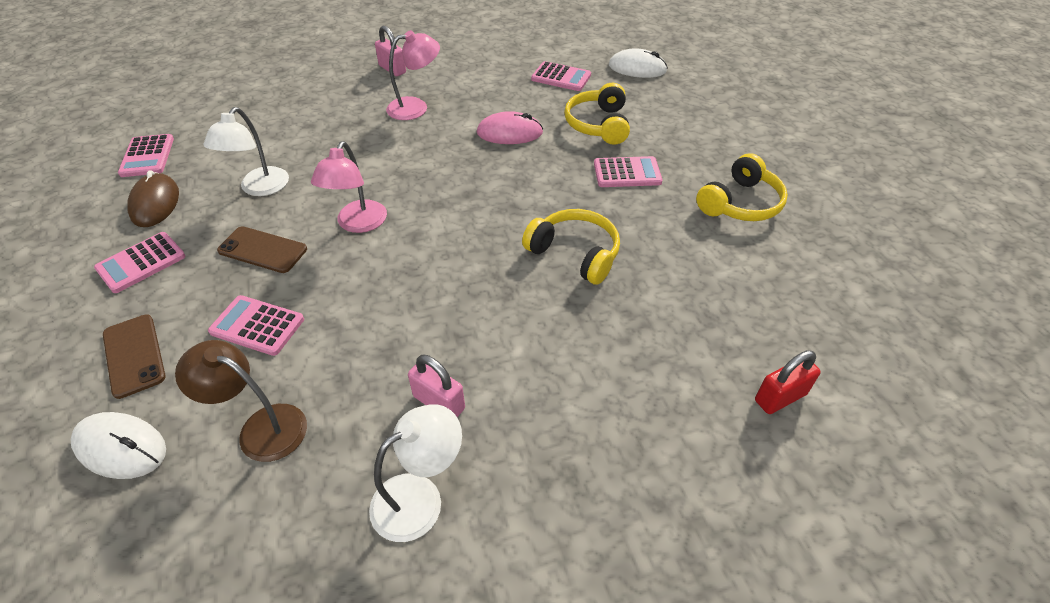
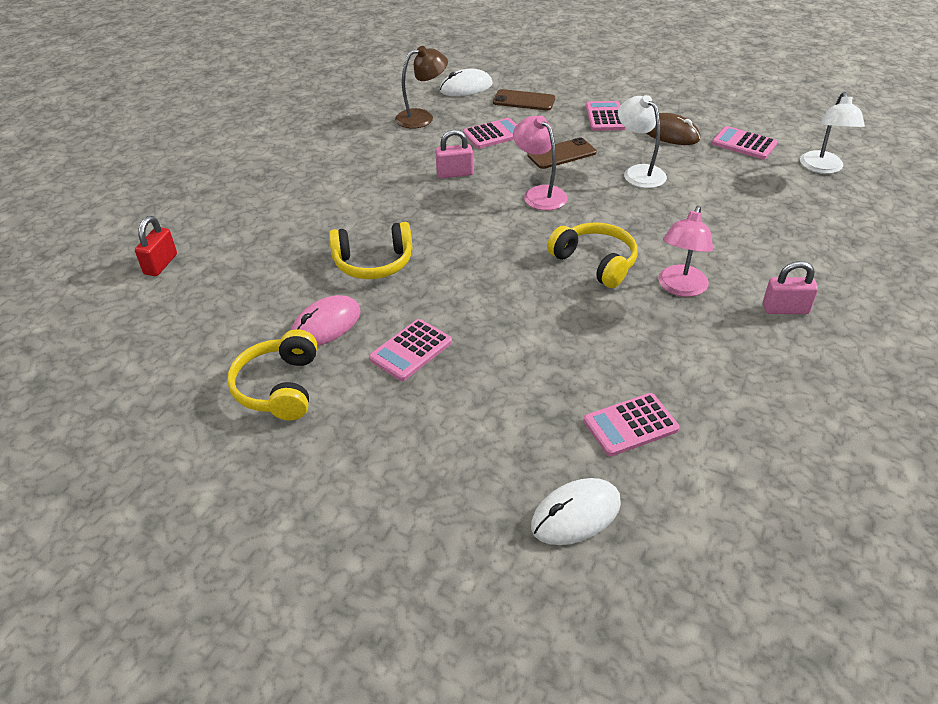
camera: 135 degrees right, 5 degrees down
(420, 497) = (319, 139): white lamp -> white lamp (822, 168)
(439, 402) = (355, 163): pink padlock -> pink padlock (455, 174)
(509, 133) = (563, 320): pink mouse -> pink mouse (326, 325)
(598, 125) = (502, 386): yellow headphones -> yellow headphones (595, 262)

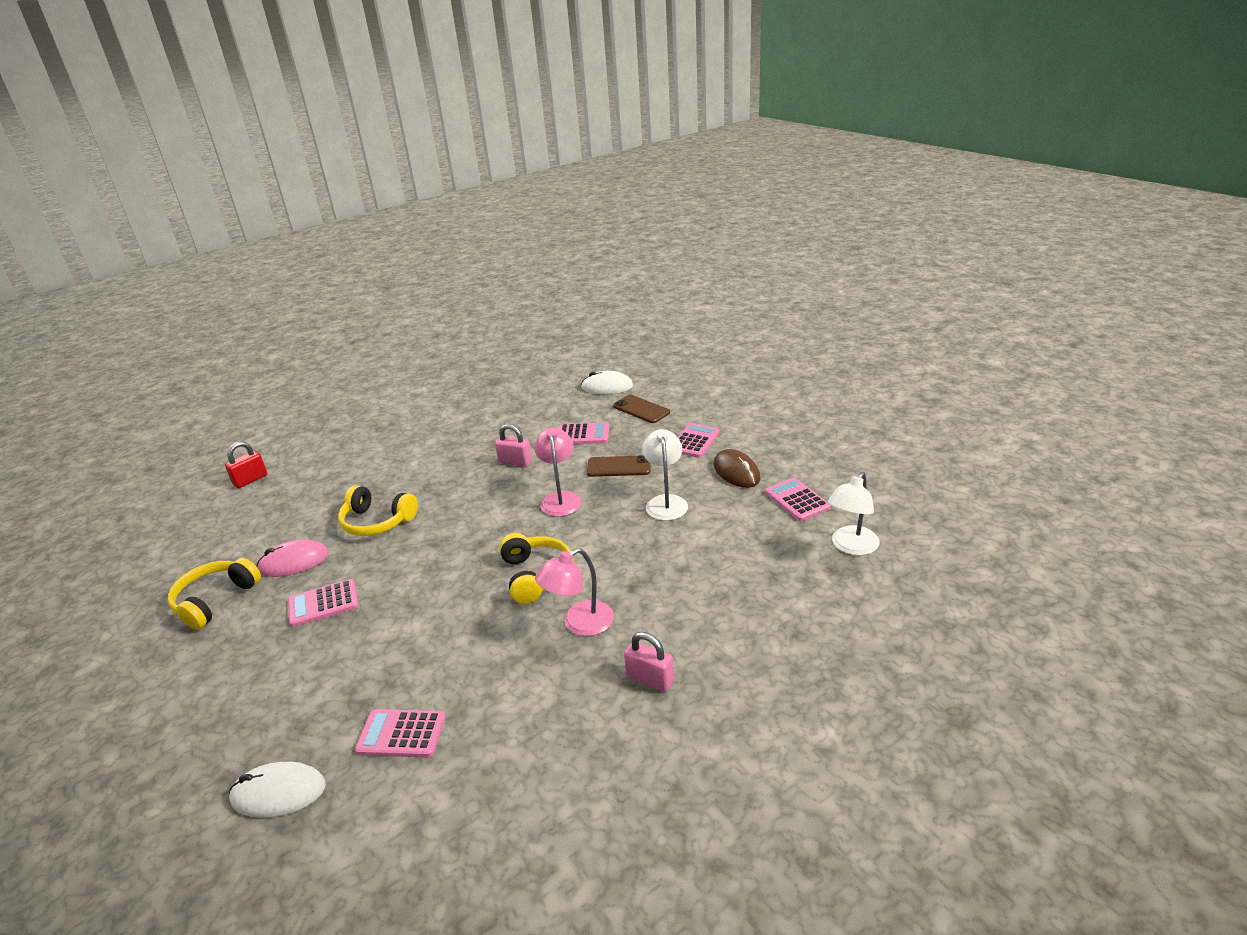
camera: 30 degrees right, 10 degrees down
(422, 117) = (544, 406): brown lamp -> none

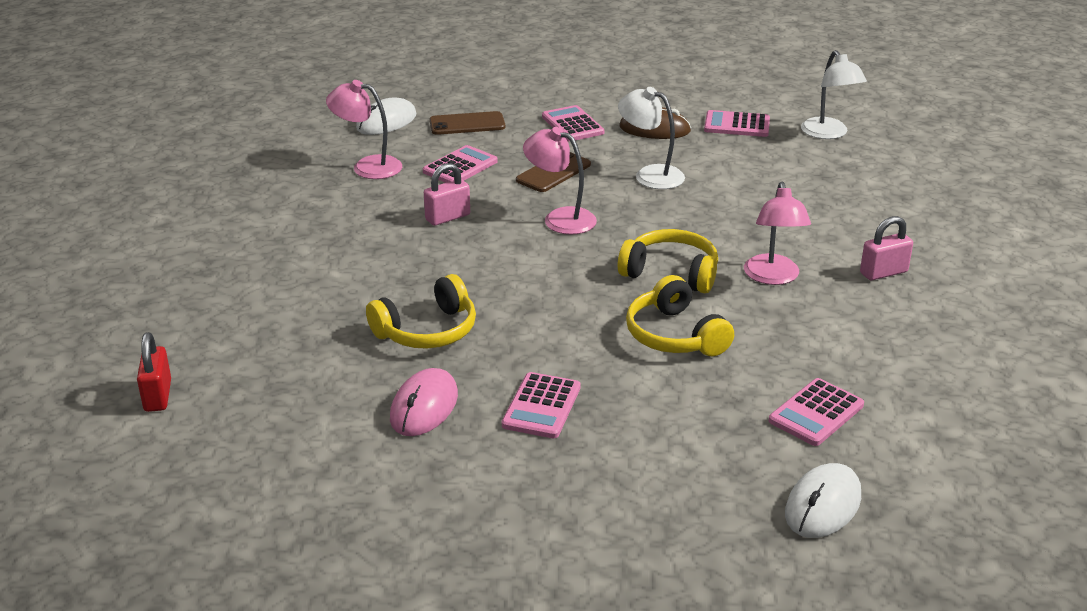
camera: 55 degrees left, 0 degrees up
(215, 600) = (421, 482): yellow headphones -> yellow headphones (674, 335)
(545, 409) = (367, 166): none -> pink lamp

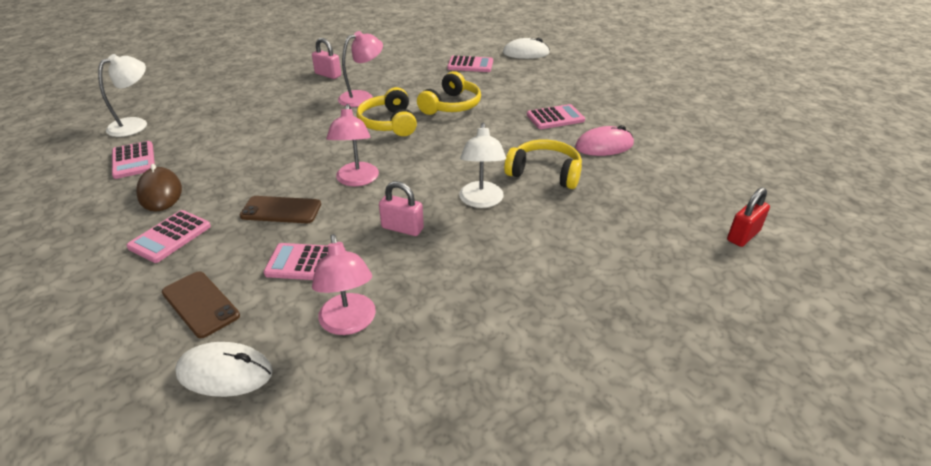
camera: 125 degrees left, 5 degrees up
(650, 175) = (254, 168): white lamp -> white lamp (481, 201)

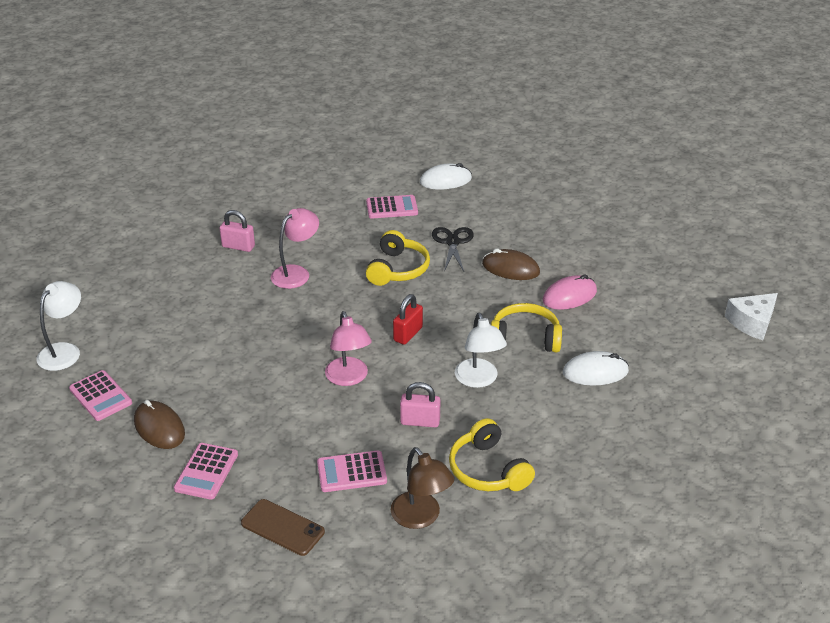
camera: 15 degrees left, 0 degrees up
(225, 372) = (344, 577): white mouse -> white mouse (595, 372)
(281, 210) = (295, 424): brown phone -> none
(349, 323) = (421, 517): pink lamp -> brown lamp
(389, 123) = (344, 303): yellow headphones -> yellow headphones (488, 470)
(511, 93) = (452, 242): none -> black scissors
(555, 118) = (510, 268): pink calculator -> brown mouse
(743, 235) = (714, 373): red padlock -> red padlock (408, 334)
(796, 194) = (752, 323): none -> white cheese

